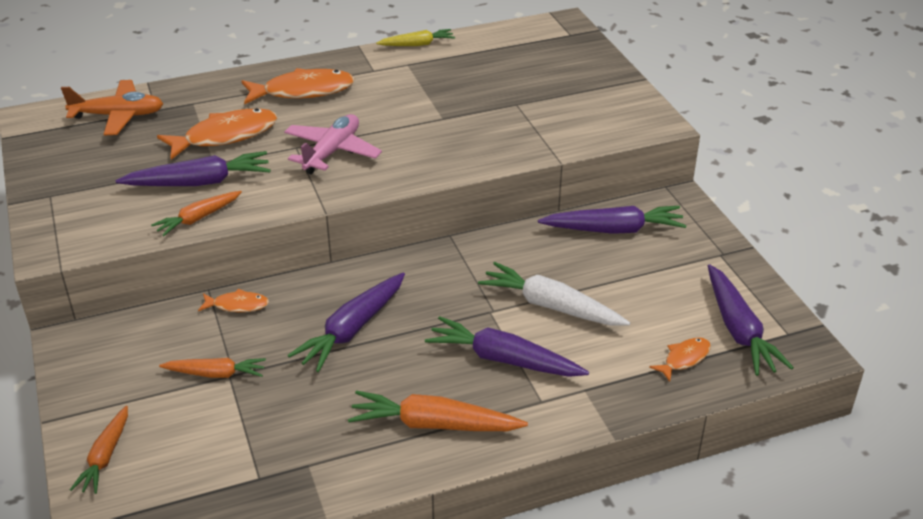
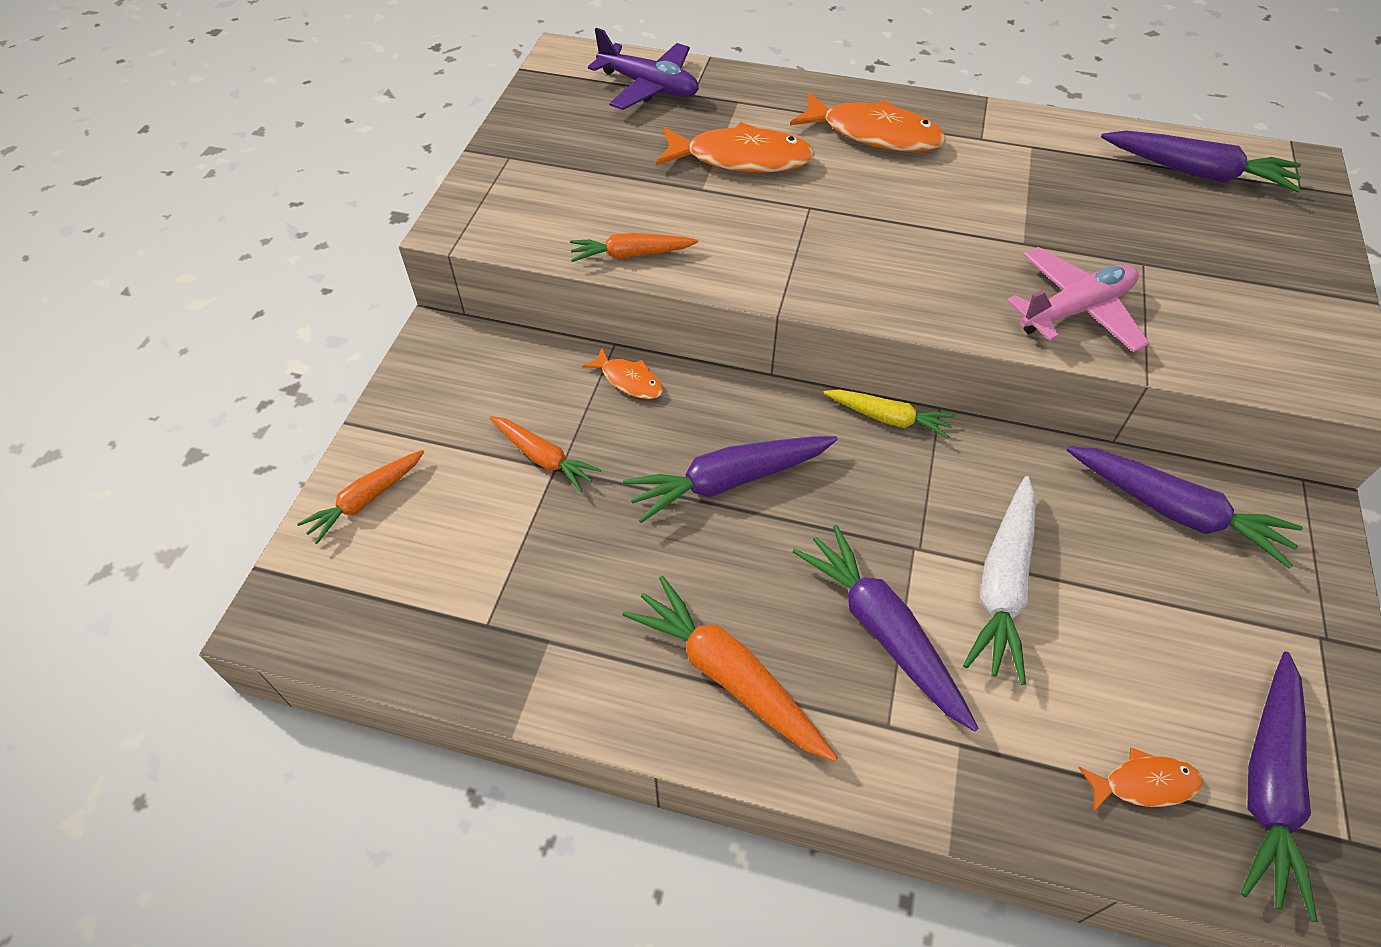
camera: 35 degrees right, 15 degrees up
(118, 116) = (649, 87): orange plane -> purple plane
(199, 182) = (667, 207): purple carrot -> purple carrot (1196, 173)
(332, 152) = (848, 232): pink plane -> pink plane (1075, 310)
(417, 44) = (1065, 123): yellow carrot -> yellow carrot (888, 418)
(551, 306) = (1003, 585): white carrot -> white carrot turned 135 degrees counterclockwise

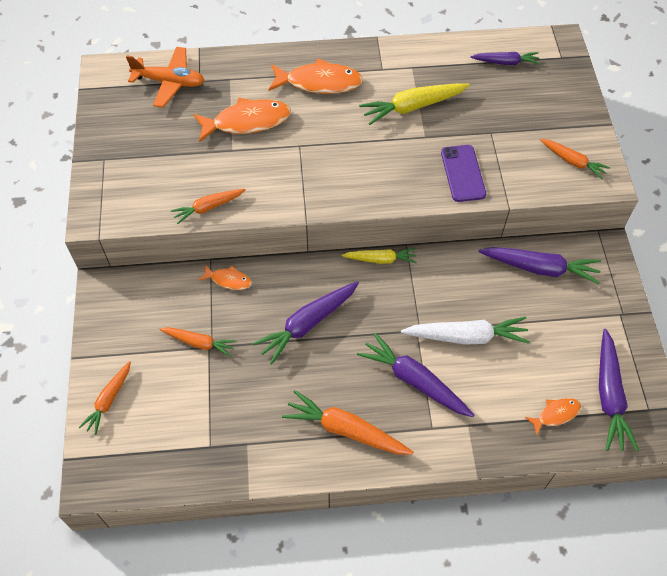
camera: 20 degrees left, 5 degrees up
(649, 87) = (169, 82): purple plane -> orange plane
(1003, 585) = (466, 336): white carrot -> white carrot turned 90 degrees counterclockwise
(1016, 198) = (413, 107): none -> yellow carrot
(1075, 310) = (463, 173): pink plane -> purple phone
(1196, 173) = (505, 62): purple carrot -> purple carrot, size x0.62
(1288, 341) = (572, 161): none -> orange carrot

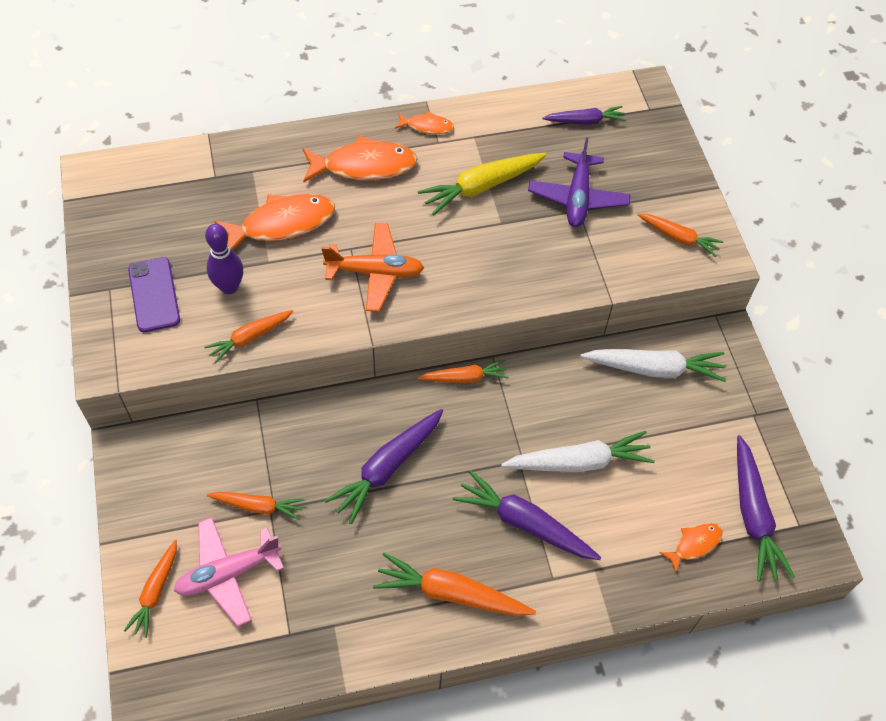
camera: 10 degrees left, 0 degrees up
(168, 393) = (228, 573): none -> pink plane
(169, 82) = (178, 182): orange plane -> orange plane (375, 272)
(198, 166) = (229, 287): none -> purple bowling pin
(228, 280) = (283, 423): orange fish -> orange fish (427, 126)
(380, 259) = (464, 378): yellow carrot -> orange carrot
(463, 173) = (552, 265): purple phone -> purple phone (154, 295)
(491, 122) = (577, 198): none -> purple plane
(540, 268) = (654, 369): purple carrot -> white carrot

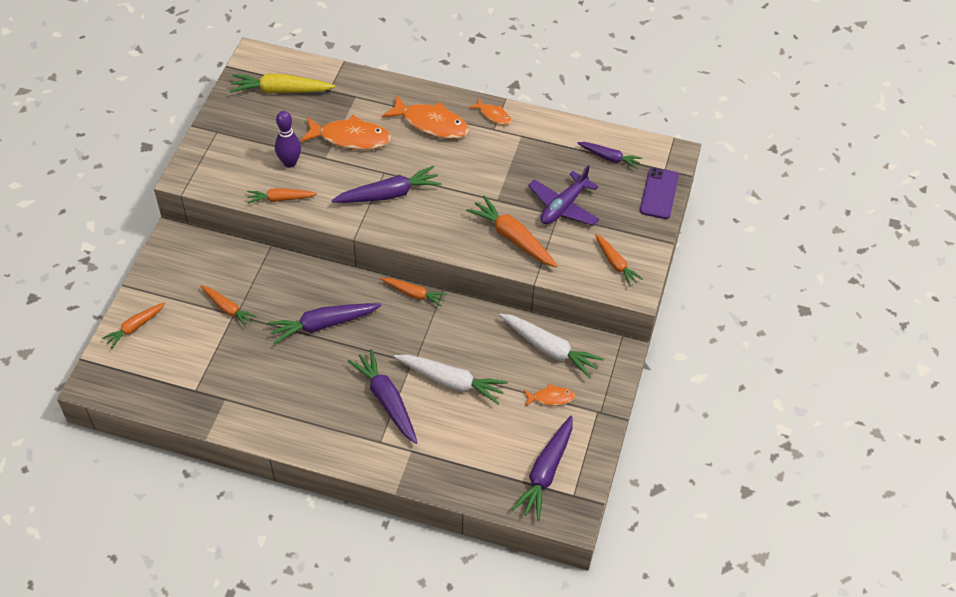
camera: 30 degrees right, 5 degrees down
(154, 295) = (241, 147): purple phone -> purple phone (659, 193)
(228, 573) = (183, 338): pink plane -> none
(375, 272) = (388, 194): orange plane -> purple carrot
(451, 593) = (309, 417): orange carrot -> orange carrot (513, 238)
(481, 187) = (501, 171): yellow carrot -> yellow carrot (281, 91)
(694, 544) = (490, 469): orange fish -> orange fish (551, 398)

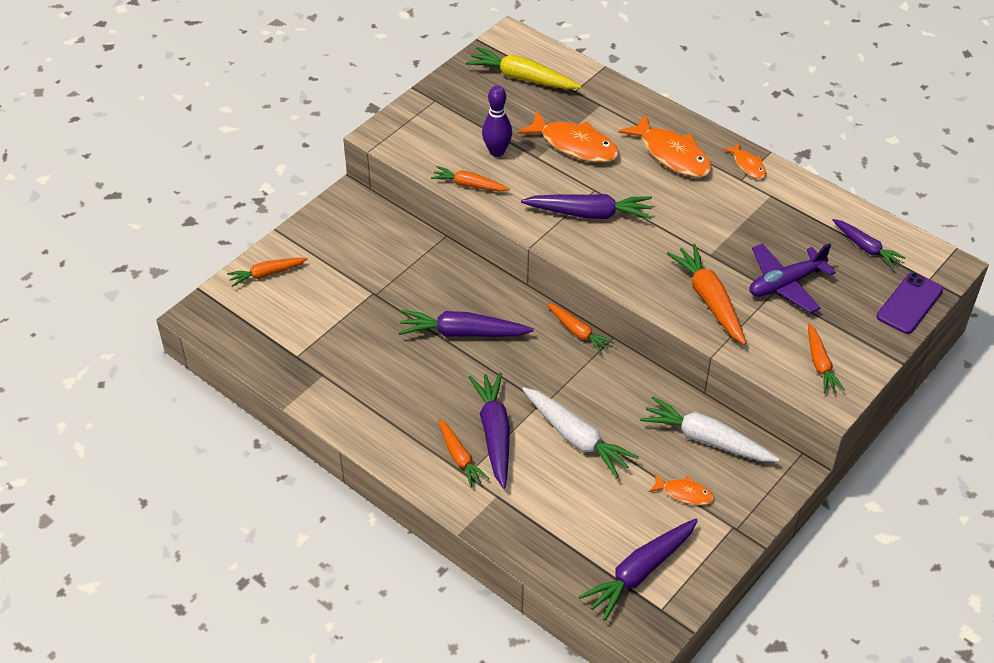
camera: 25 degrees right, 5 degrees down
(227, 308) = (370, 285): orange carrot -> orange carrot (459, 457)
(549, 349) = (706, 439): white carrot -> white carrot turned 150 degrees clockwise

